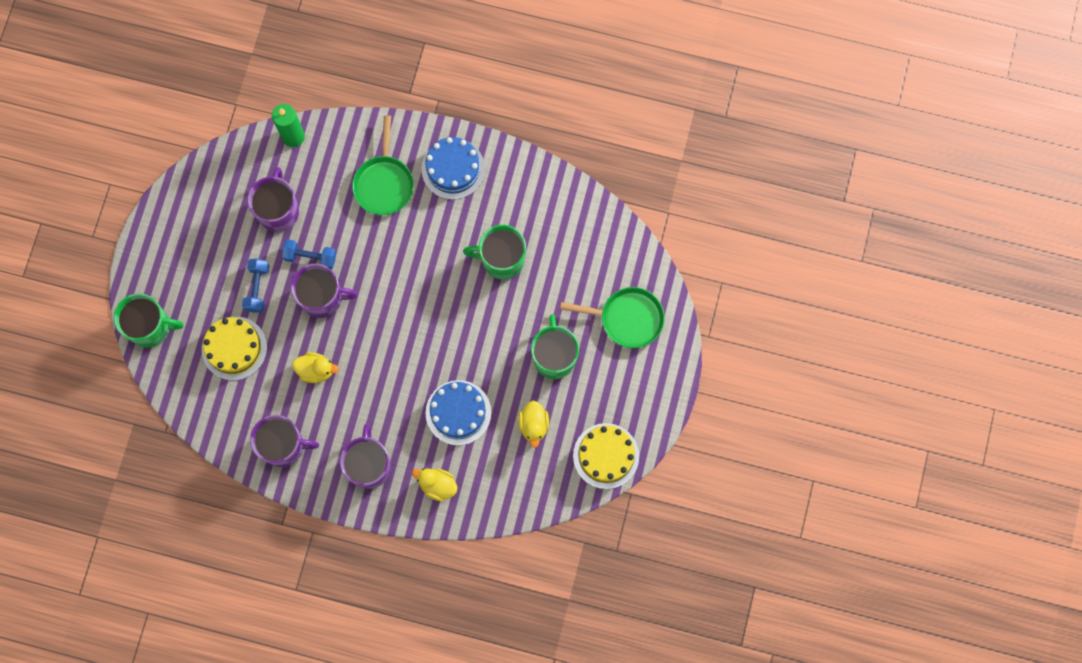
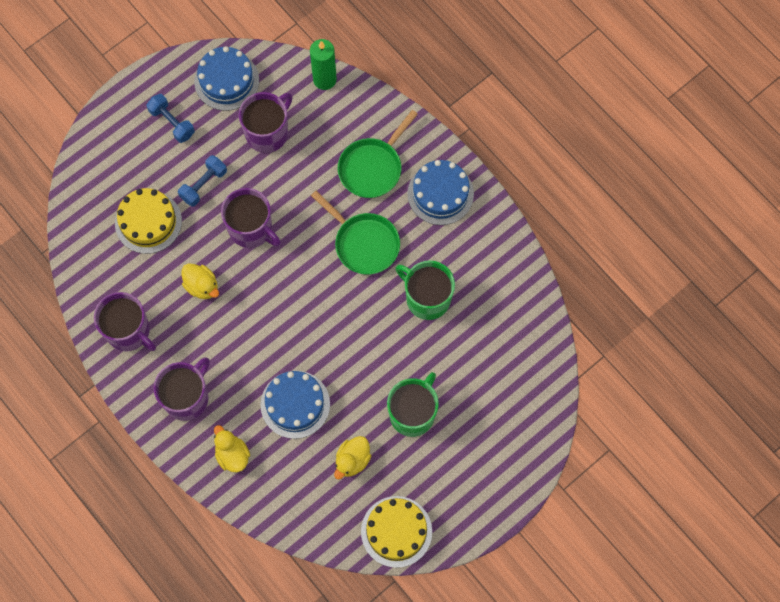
camera: 35 degrees right, 5 degrees down
(151, 327) = (94, 159): green mug -> none
(213, 190) = (226, 81): none -> blue cake
(310, 257) = (266, 188): blue dumbbell -> blue dumbbell (172, 123)
(627, 318) = (501, 423): green pan -> green pan (363, 243)

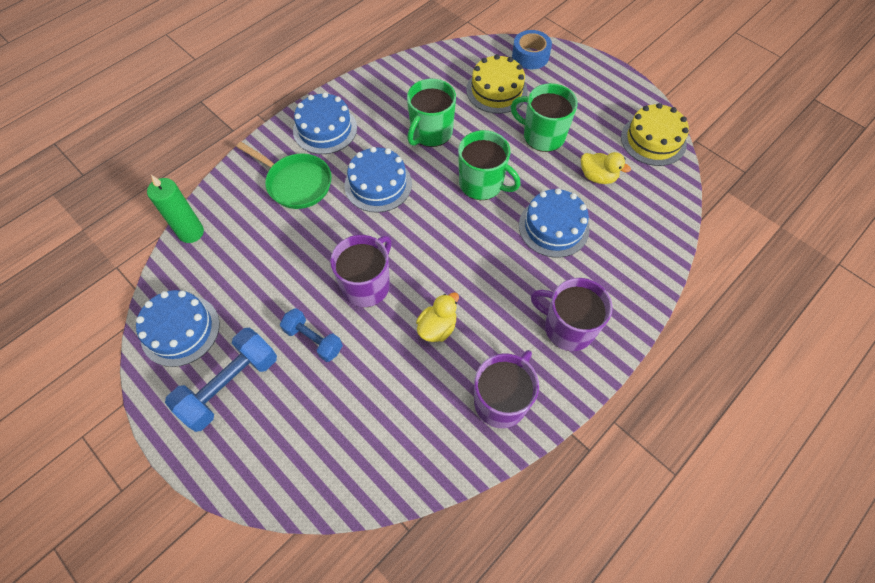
camera: 95 degrees left, 10 degrees down
(148, 222) = (361, 396): yellow cake -> yellow cake (496, 90)
(172, 123) = (230, 385): blue dumbbell -> blue dumbbell, size x1.61
(232, 455) = (618, 277): yellow duck -> none
(267, 133) = (251, 280): purple mug -> none
(354, 342) = (482, 184): none -> green mug
(363, 243) = (378, 184): green pan -> blue cake
(536, 420) = (530, 56): none -> blue tape

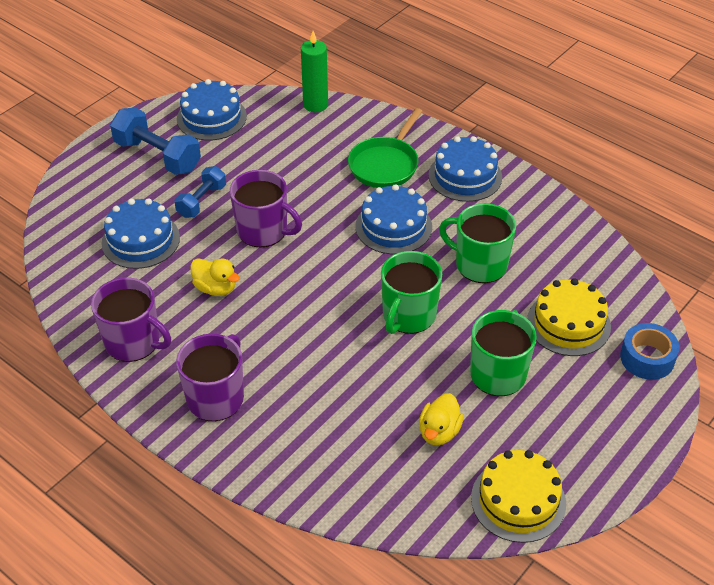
camera: 85 degrees right, 15 degrees down
(553, 227) = (353, 385): blue cake -> blue cake (140, 240)

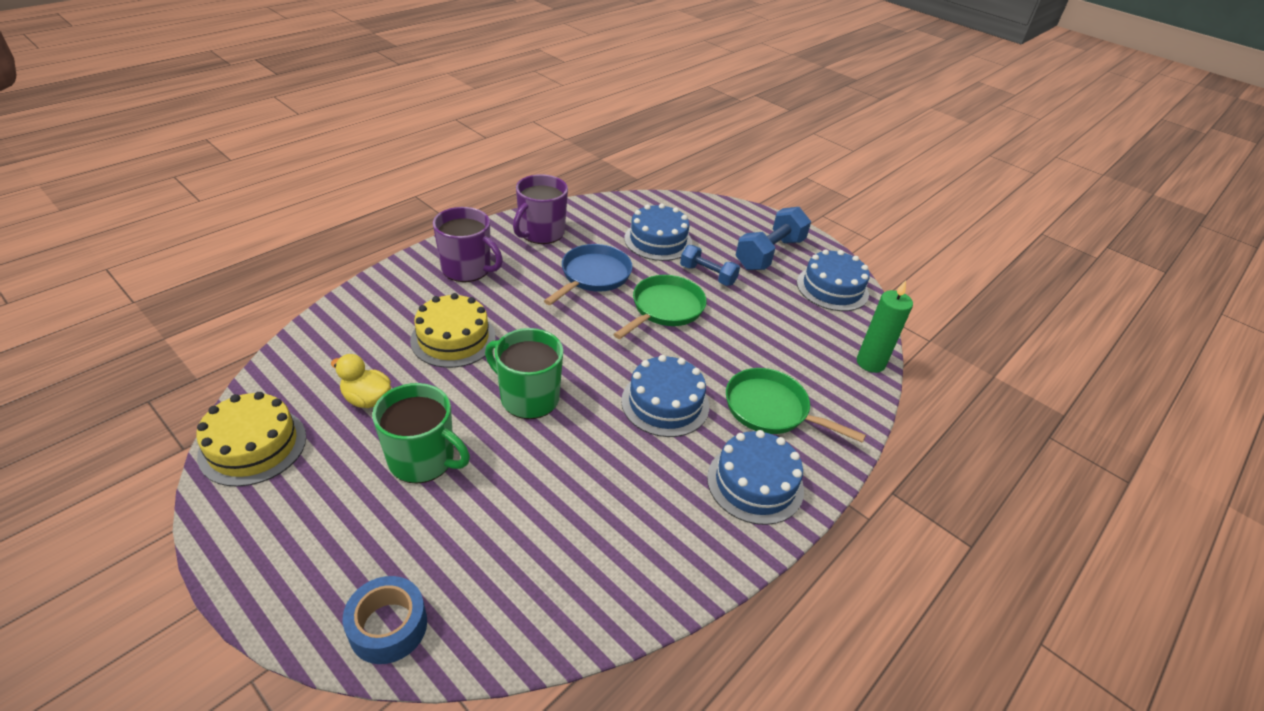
camera: 90 degrees right, 5 degrees down
(215, 288) = (593, 276): yellow duck -> blue pan
(263, 231) = (664, 309): purple mug -> green pan
(480, 264) = (594, 471): green mug -> none
(568, 323) = (476, 545): yellow cake -> yellow cake (453, 338)

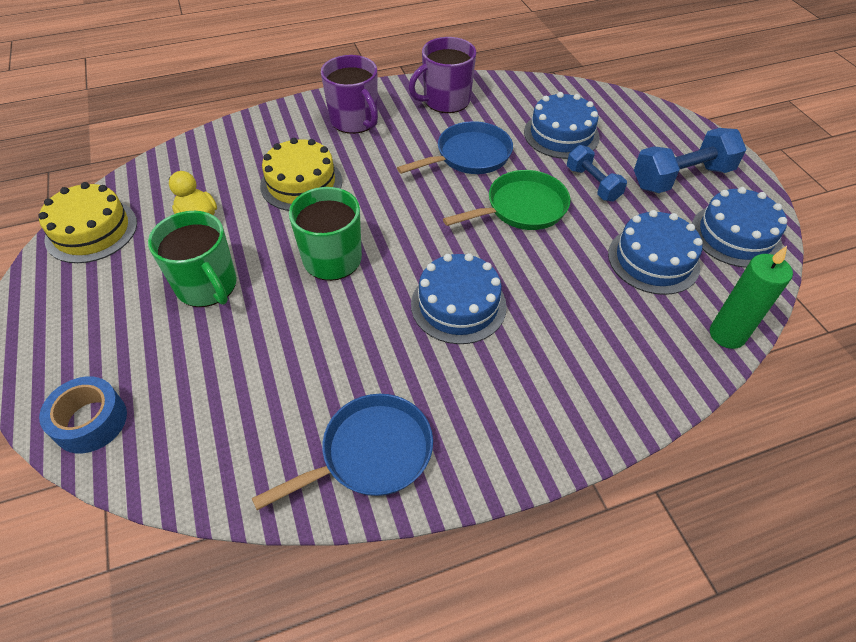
camera: 30 degrees right, 10 degrees up
(672, 548) = (370, 453): none -> blue pan
(755, 483) = (499, 420): blue cake -> blue cake (653, 260)
(771, 409) = (569, 349): green pan -> none

